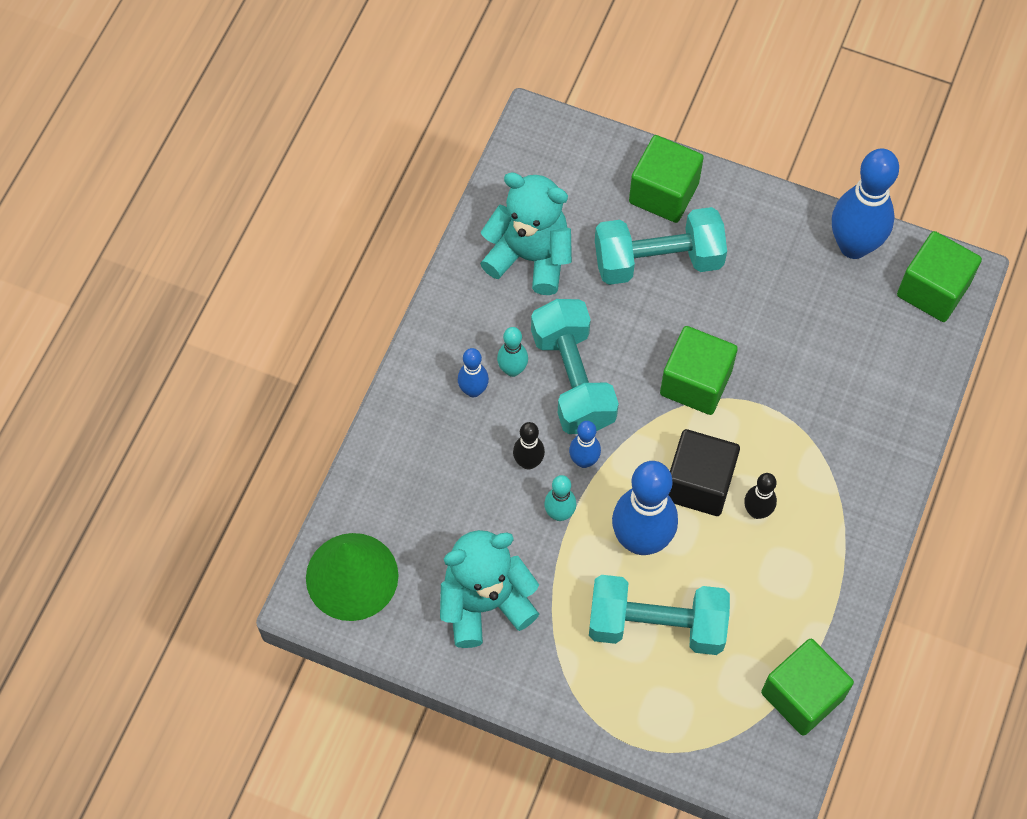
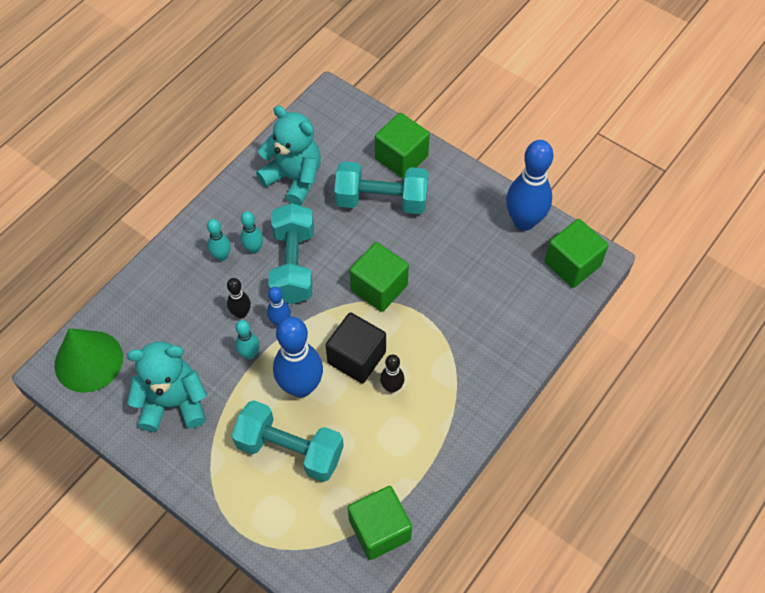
camera: 15 degrees right, 5 degrees down
(473, 390) = (222, 256): blue bowling pin -> turquoise bowling pin

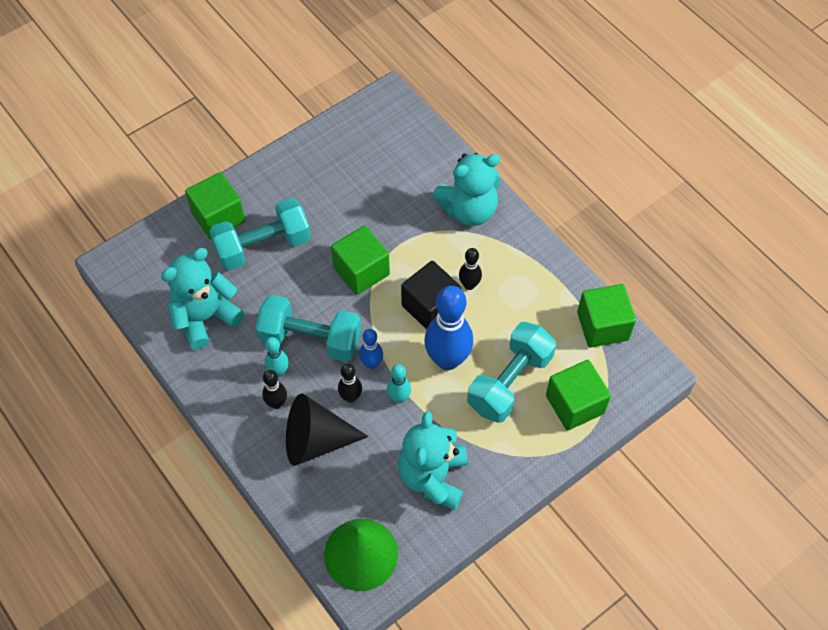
camera: 75 degrees left, 0 degrees up
(191, 297) = (316, 440): none -> black cone
(222, 256) = (276, 403): turquoise bowling pin -> black bowling pin
(381, 200) = (263, 246): turquoise dumbbell -> turquoise dumbbell turned 45 degrees clockwise
(483, 366) = (469, 210): none -> turquoise teddy bear
(524, 221) = (330, 139): blue bowling pin -> none
(572, 264) = (387, 116): green cube -> green cube (574, 404)

